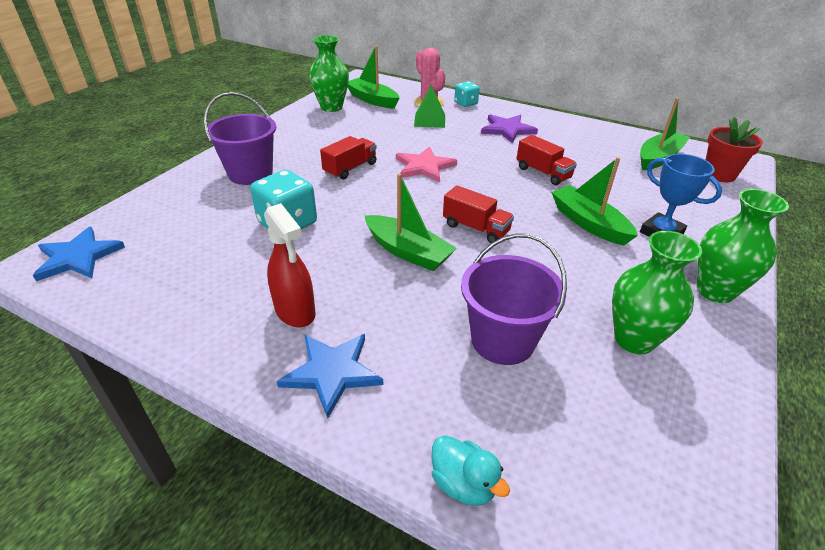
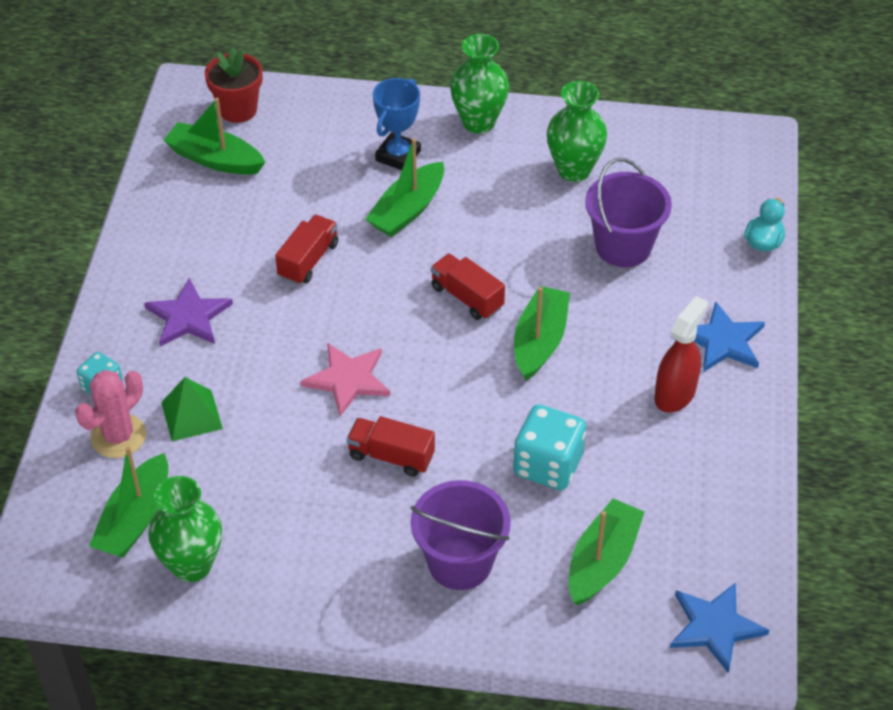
camera: 110 degrees left, 10 degrees up
(188, 224) = (602, 561): none -> green boat
(476, 228) = (467, 297): red truck -> red truck turned 60 degrees counterclockwise

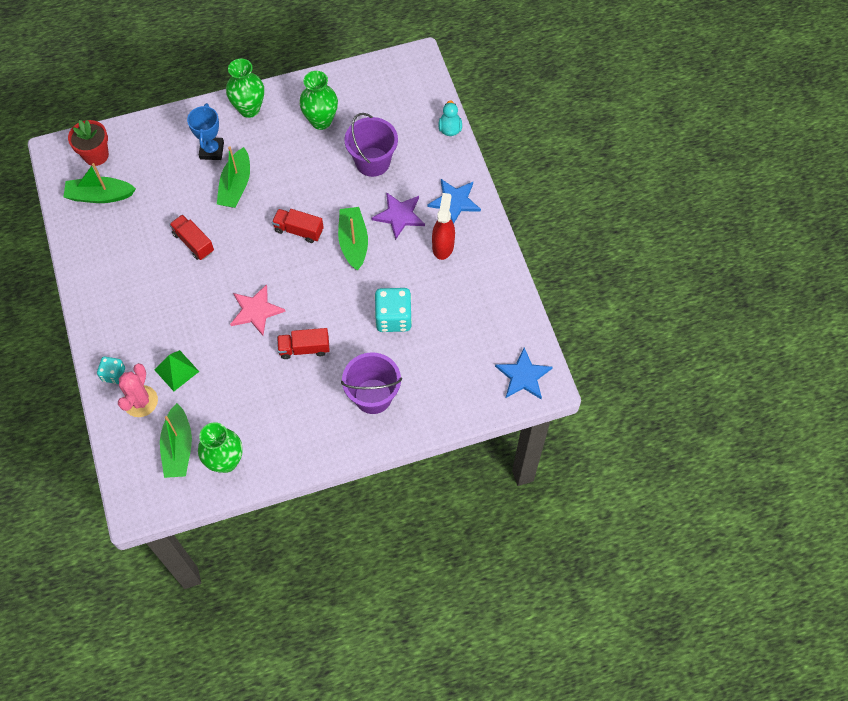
camera: 25 degrees left, 15 degrees up
(188, 317) = (140, 308): purple star -> purple star (399, 215)
(308, 260) = (193, 242): red truck -> red truck turned 45 degrees counterclockwise
(602, 561) = (448, 363): green boat -> none

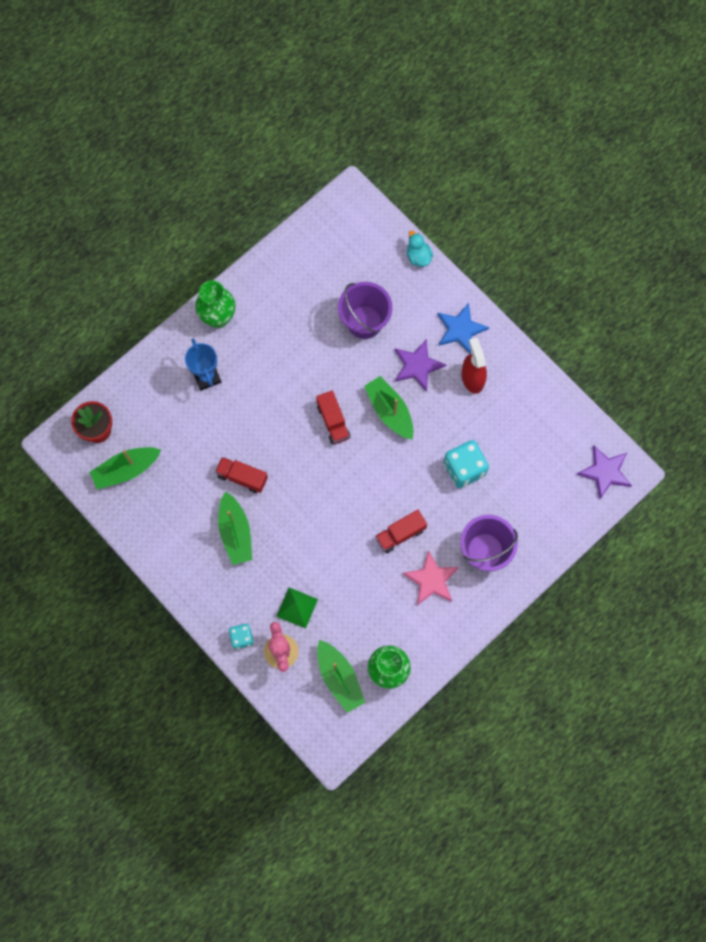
camera: 25 degrees left, 10 degrees up
(236, 186) = (250, 402): green boat -> green boat (235, 532)
(256, 311) = (337, 518): pink star -> pink star (431, 579)
(298, 230) = (333, 421): red truck -> red truck turned 105 degrees counterclockwise
(321, 121) = (293, 300): green vase -> none
(523, 376) = (605, 472): blue star -> purple star

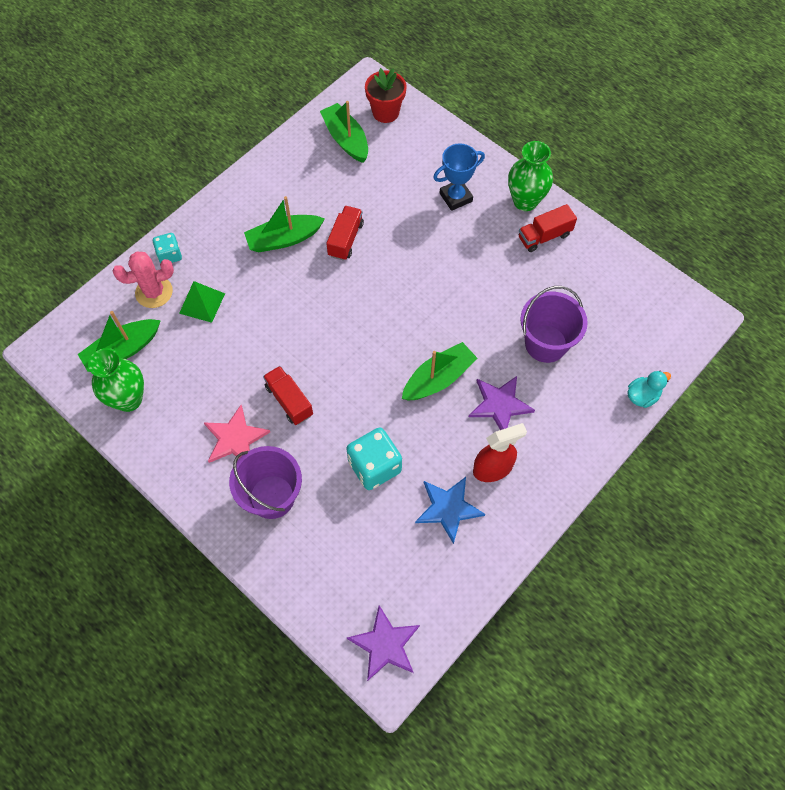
camera: 85 degrees right, 10 degrees down
(333, 421) = (418, 321): red truck -> red truck (544, 236)
(460, 329) = (555, 451): blue star -> blue star (448, 508)

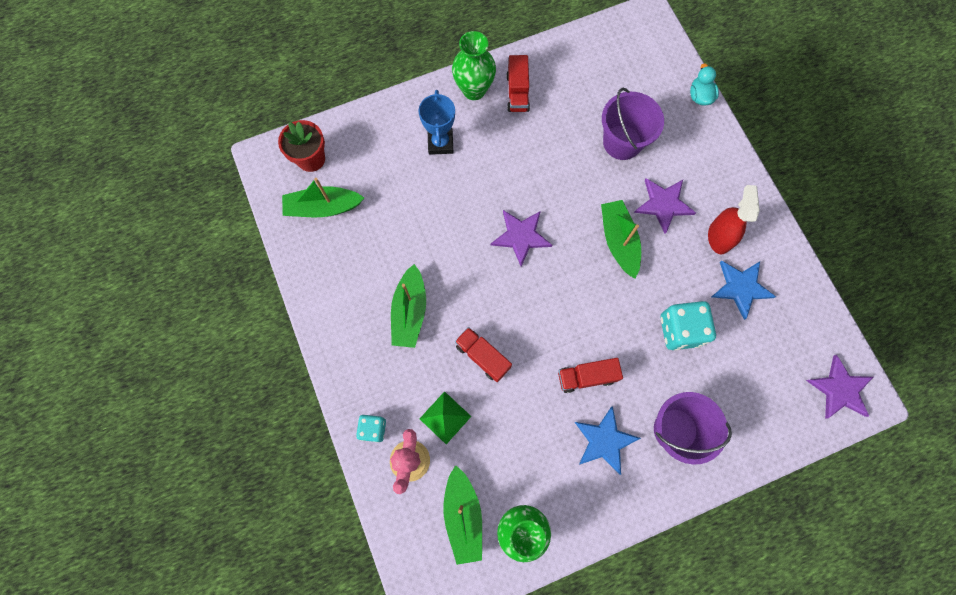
camera: 65 degrees left, 10 degrees up
(235, 438) = (604, 441): pink star -> blue star
(345, 239) = (438, 256): red truck -> red truck (482, 356)
(399, 295) = (521, 236): none -> purple star

